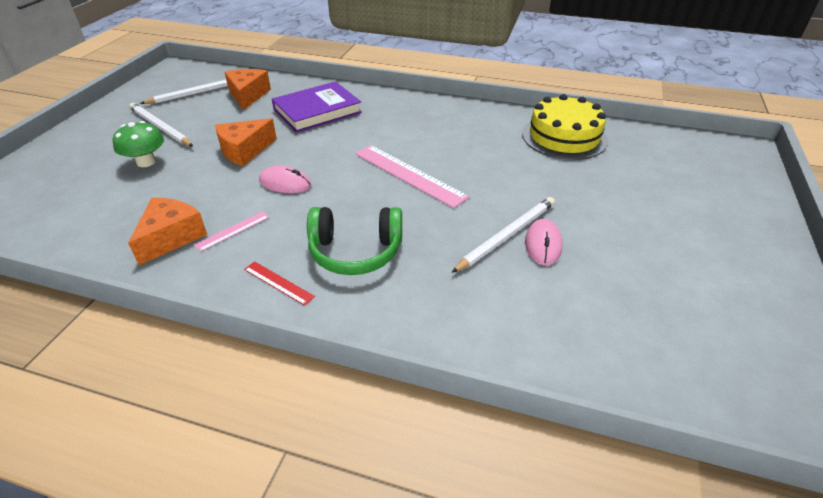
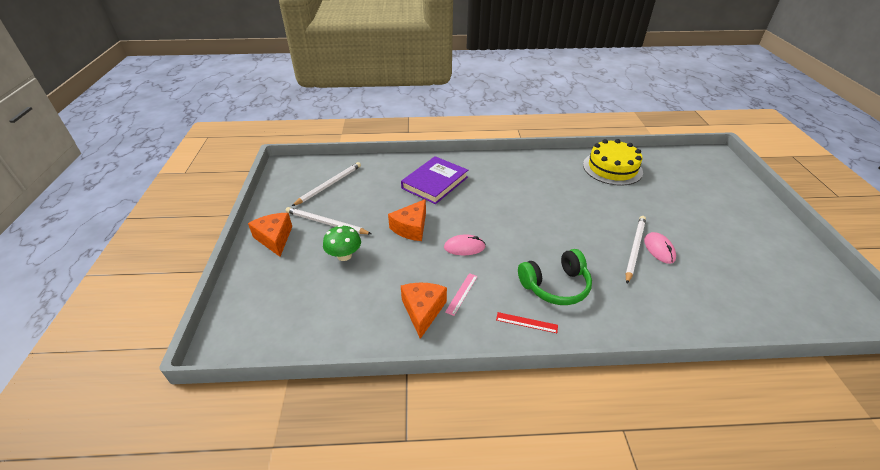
camera: 20 degrees left, 0 degrees up
(248, 95) = (370, 180): orange cheese -> orange cheese (275, 238)
(409, 175) = (541, 220): pink ruler -> none

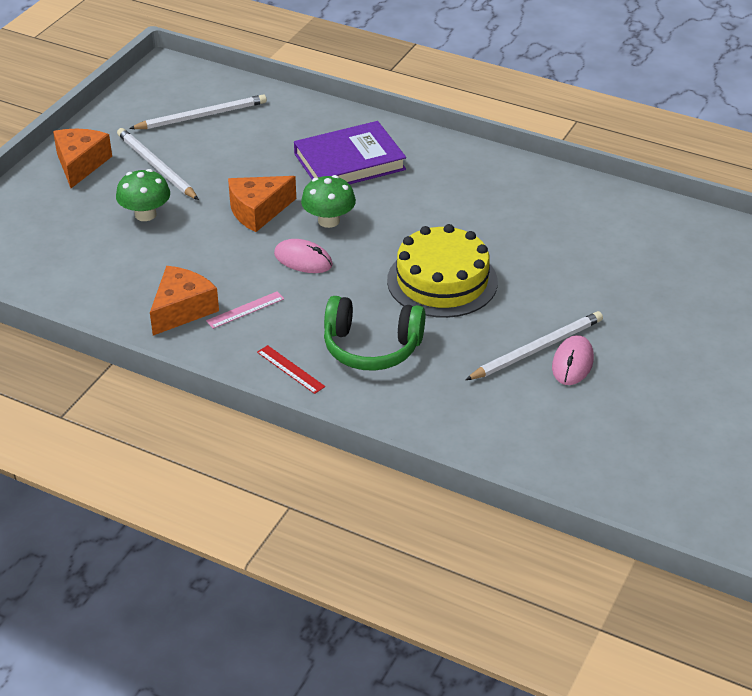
camera: 30 degrees right, 0 degrees up
(456, 219) = (329, 221): none -> green mushroom
(612, 168) = (654, 233): yellow cake -> yellow cake (442, 281)

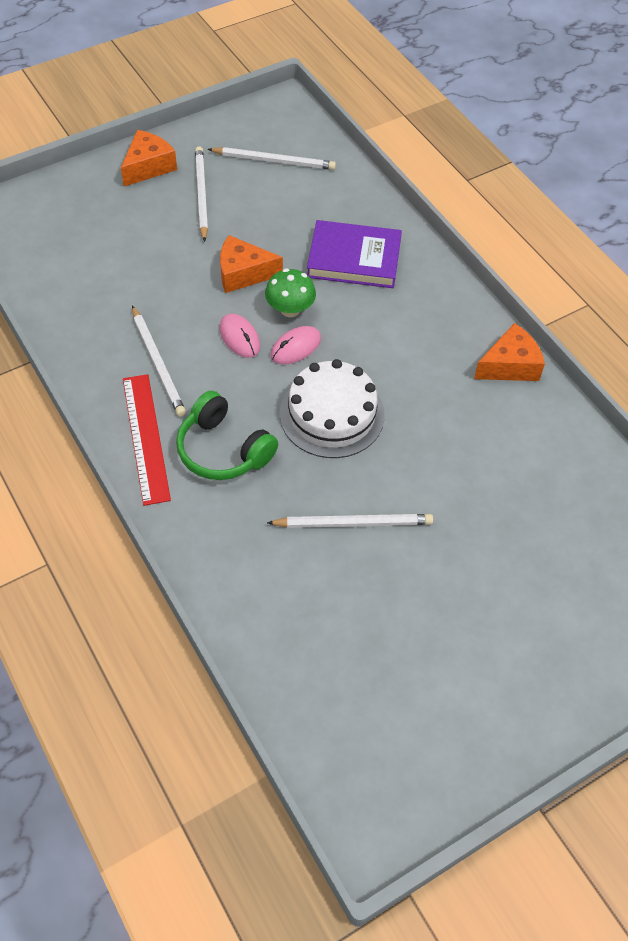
camera: 30 degrees right, 15 degrees up
(145, 214) = (157, 236): green mushroom -> none
(182, 309) = (113, 339): orange cheese -> orange cheese (510, 365)
(245, 310) = (158, 363): pink ruler -> white pencil
(290, 369) = (146, 437): red ruler -> red ruler, size x2.01
(442, 281) = (332, 414): yellow cake -> white cake
(572, 363) = (371, 553): pink mouse -> pink mouse (296, 347)

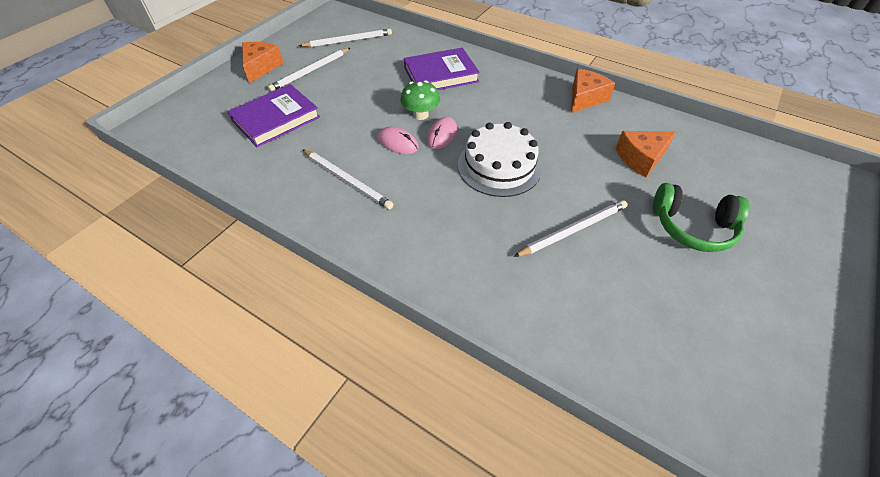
camera: 25 degrees left, 5 degrees down
(127, 251) = (276, 119): none -> purple book
(146, 437) = (372, 235): red ruler -> none
(201, 194) = (310, 71): white pencil -> white pencil turned 105 degrees counterclockwise
(223, 450) = (439, 219): green headphones -> green headphones (692, 227)
(243, 273) = (372, 105): orange cheese -> orange cheese (641, 158)

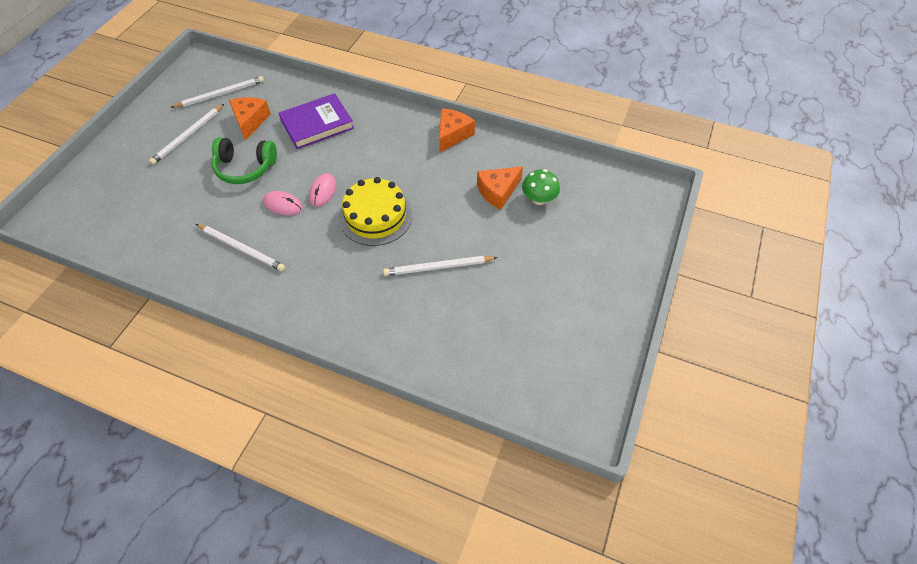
camera: 10 degrees left, 5 degrees up
(261, 67) = (137, 137): orange cheese -> orange cheese (250, 121)
(276, 119) = (164, 194): purple book -> none
(420, 115) = (301, 172): green mushroom -> green mushroom (538, 199)
(499, 166) = (375, 216): white cake -> yellow cake
(573, 230) = (438, 267): white pencil -> white pencil turned 150 degrees counterclockwise
(692, 227) = (534, 251): green headphones -> green headphones (245, 168)

